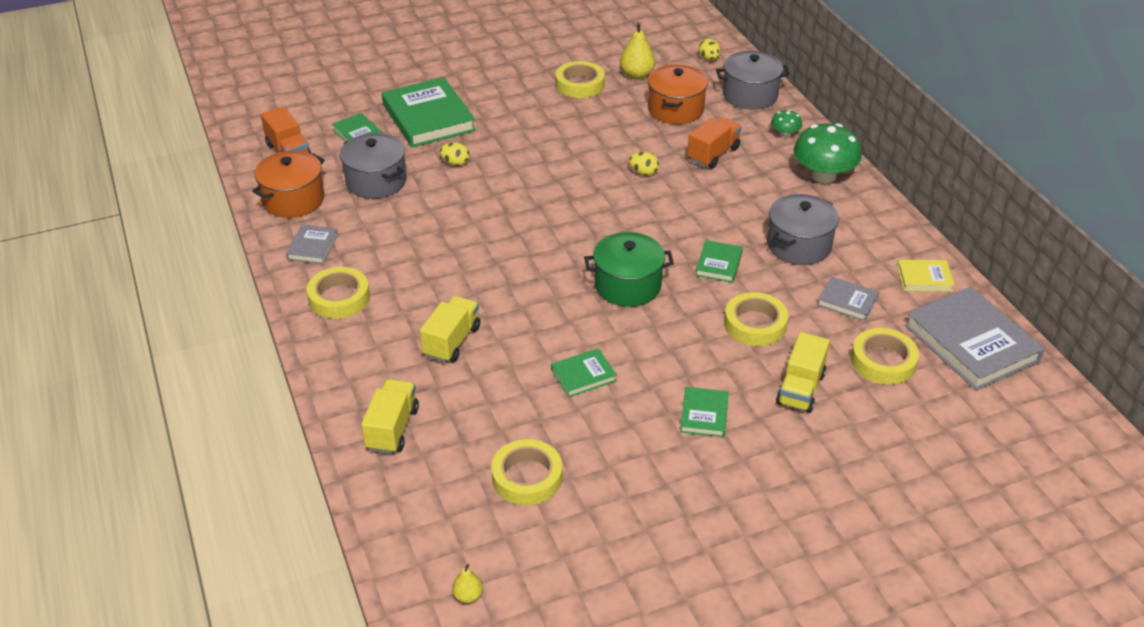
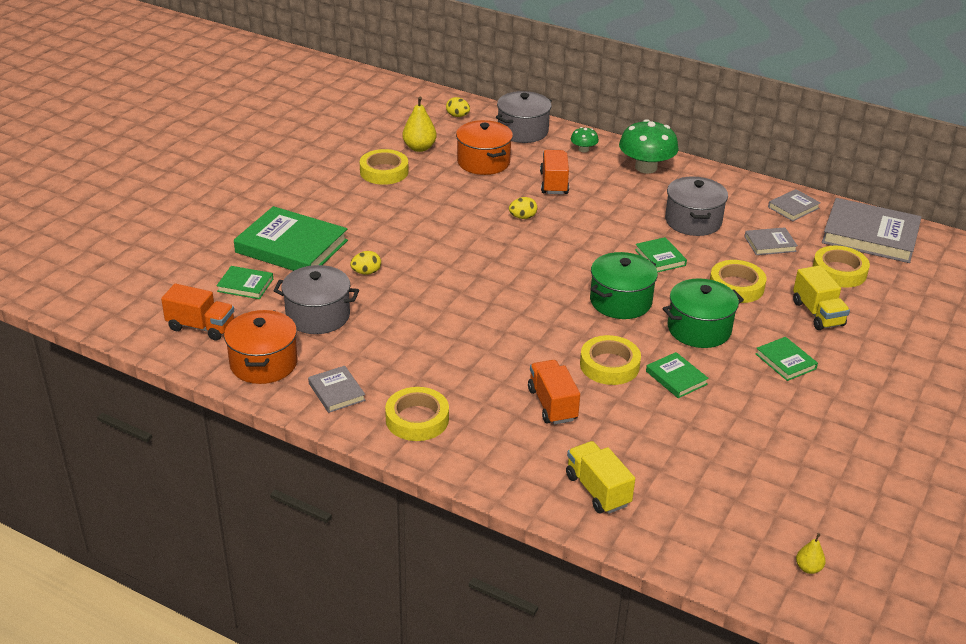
camera: 40 degrees left, 5 degrees down
(452, 341) = (552, 404): yellow truck -> orange truck
(527, 477) = (735, 467): yellow tape -> yellow tape (609, 365)
(583, 375) = (676, 378): green book -> green book turned 60 degrees counterclockwise
(664, 344) = (699, 329): none -> green pot
(924, 278) = (793, 207): yellow book -> grey book

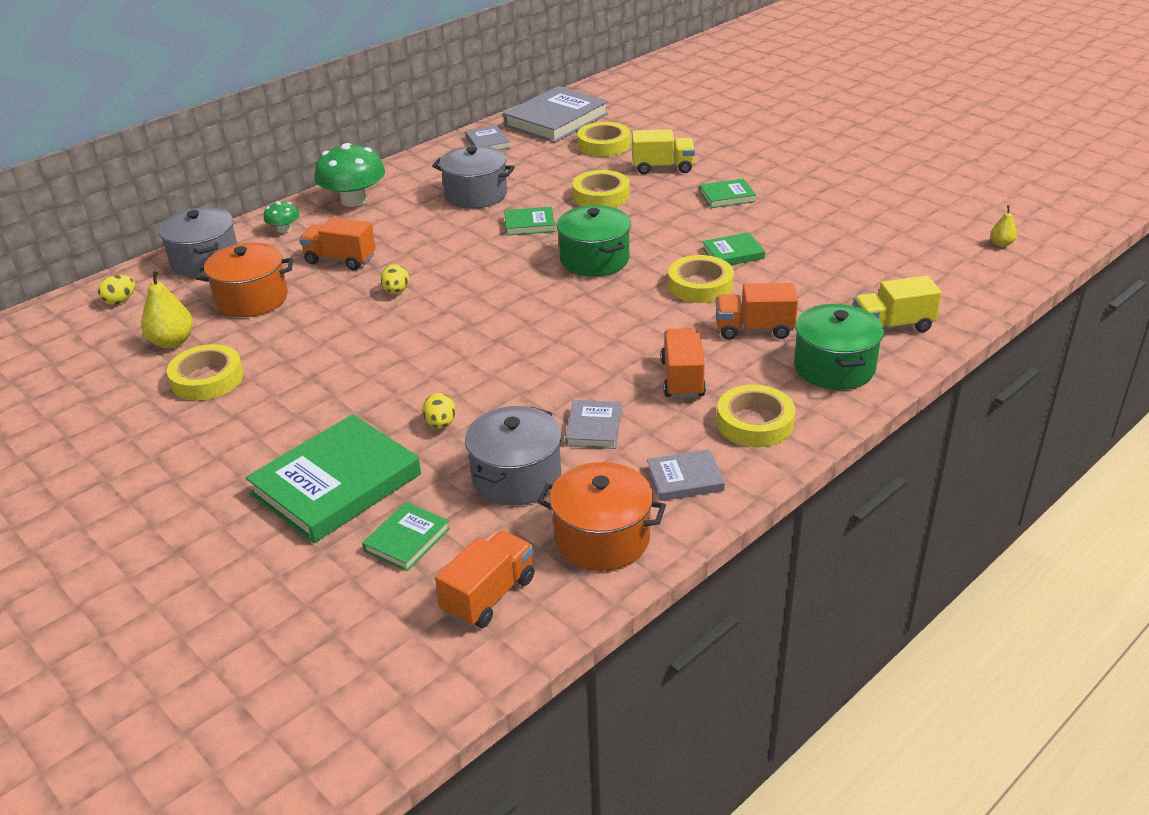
camera: 70 degrees left, 0 degrees up
(462, 374) = (682, 379): none -> orange truck
(699, 329) = (661, 227): green pot -> green pot (834, 367)
(770, 244) = (541, 166): grey book -> grey book (593, 428)

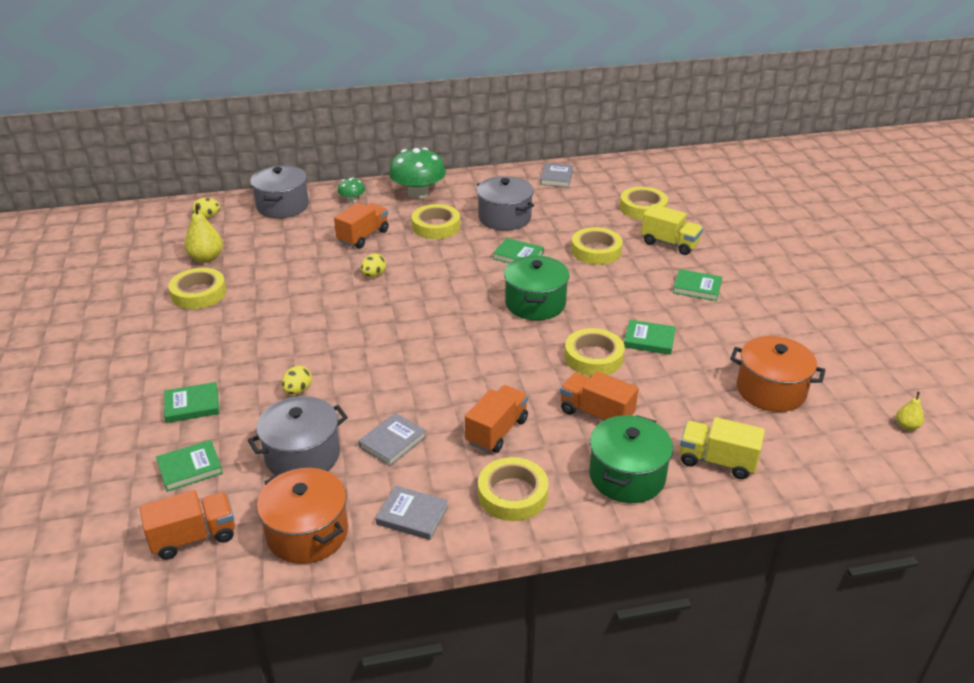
camera: 30 degrees right, 0 degrees up
(252, 299) = (281, 245): orange pot -> orange pot (771, 390)
(336, 484) = (192, 405): green book -> green book, size x0.49
(340, 260) = (363, 236): orange truck -> orange truck turned 75 degrees clockwise
(411, 225) = (436, 226): none -> yellow tape
(556, 120) = (627, 175): grey book -> none

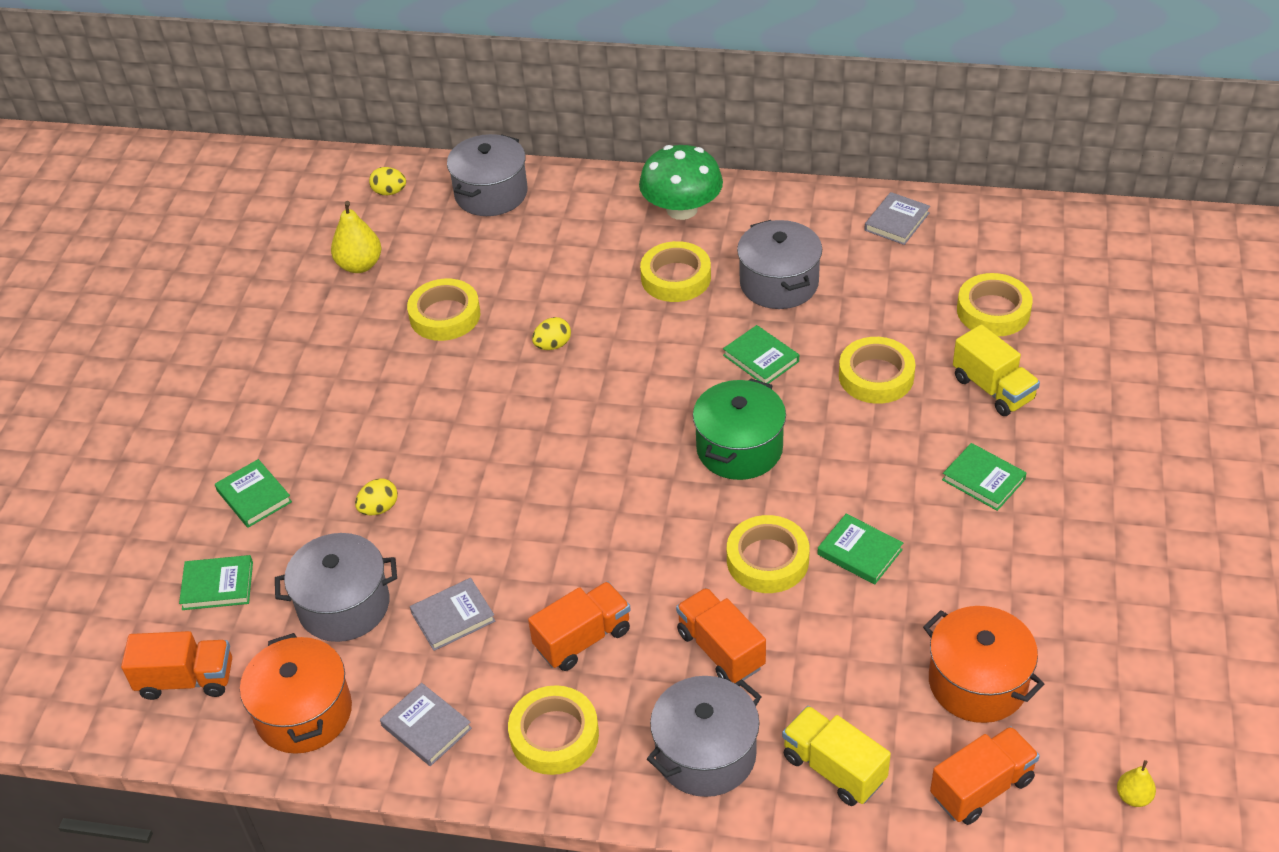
camera: 25 degrees right, 10 degrees up
(192, 405) = (254, 496): green book -> green book turned 45 degrees clockwise
(199, 293) = (328, 323): yellow tape -> yellow tape (445, 315)
(352, 200) = (586, 202): green mushroom -> none
(363, 236) = (570, 273): orange truck -> orange truck (981, 788)
(627, 476) = (705, 754): green pot -> grey pot

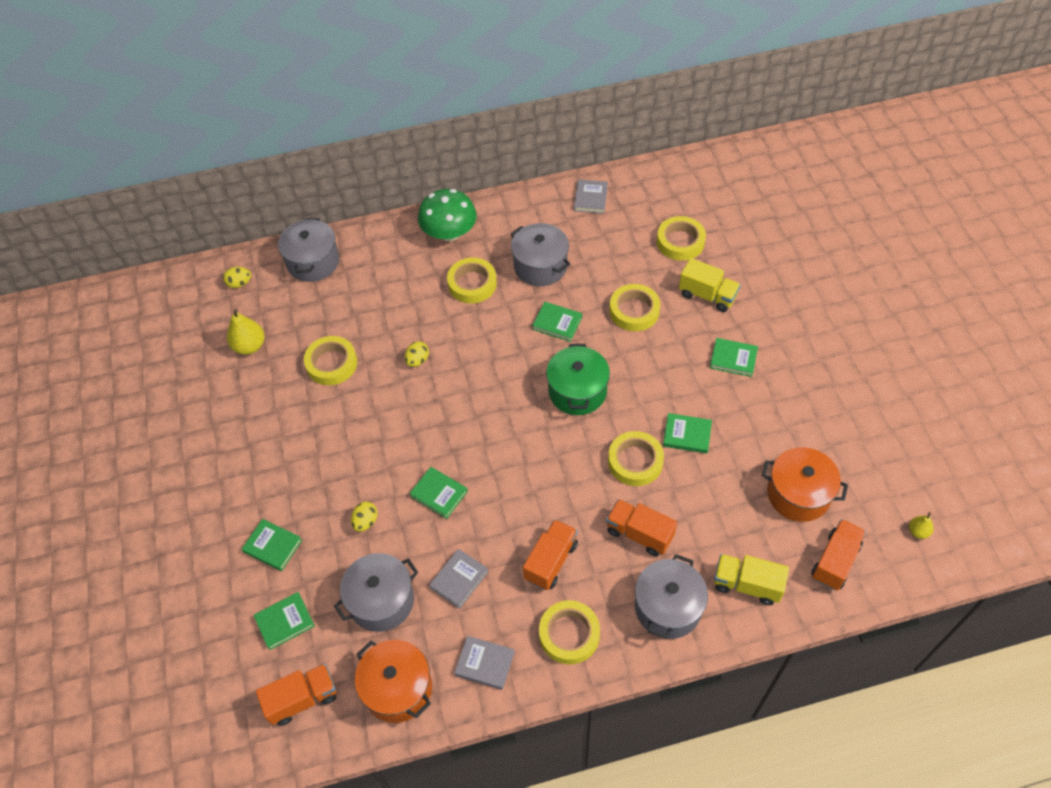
camera: 25 degrees left, 10 degrees up
(487, 508) = (439, 494): none -> green book

